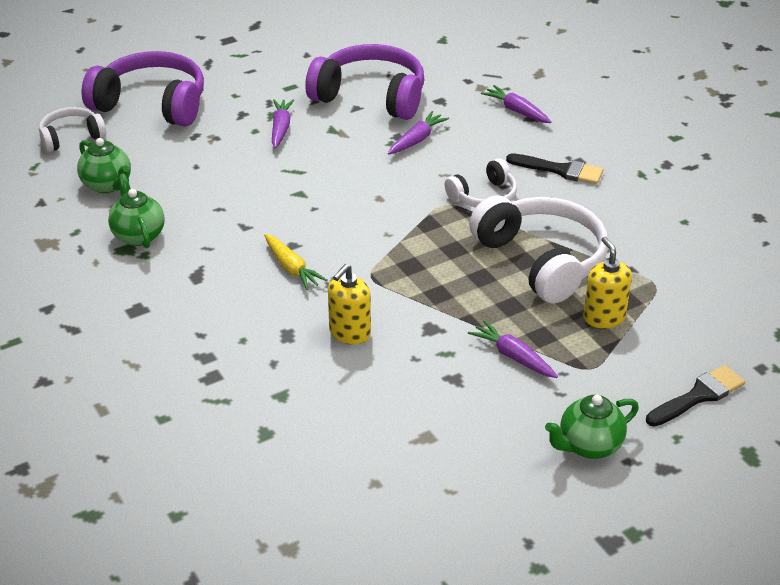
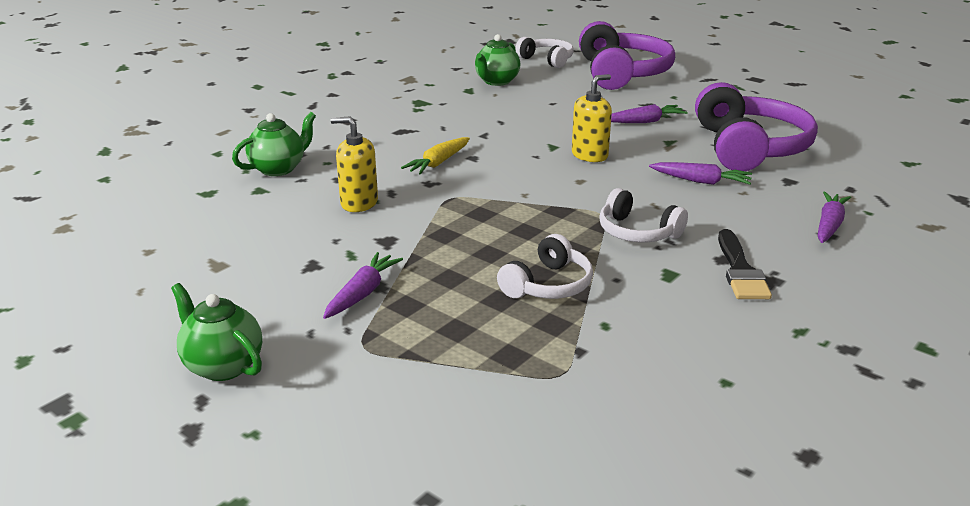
camera: 70 degrees right, 10 degrees down
(138, 235) = (440, 103): green teapot -> green teapot (278, 169)
(542, 260) = (548, 285): white headphones -> white headphones, size x0.54
(604, 317) = (466, 343): yellow soap dispenser -> yellow soap dispenser (590, 155)
(698, 396) = (342, 442): black brush -> none

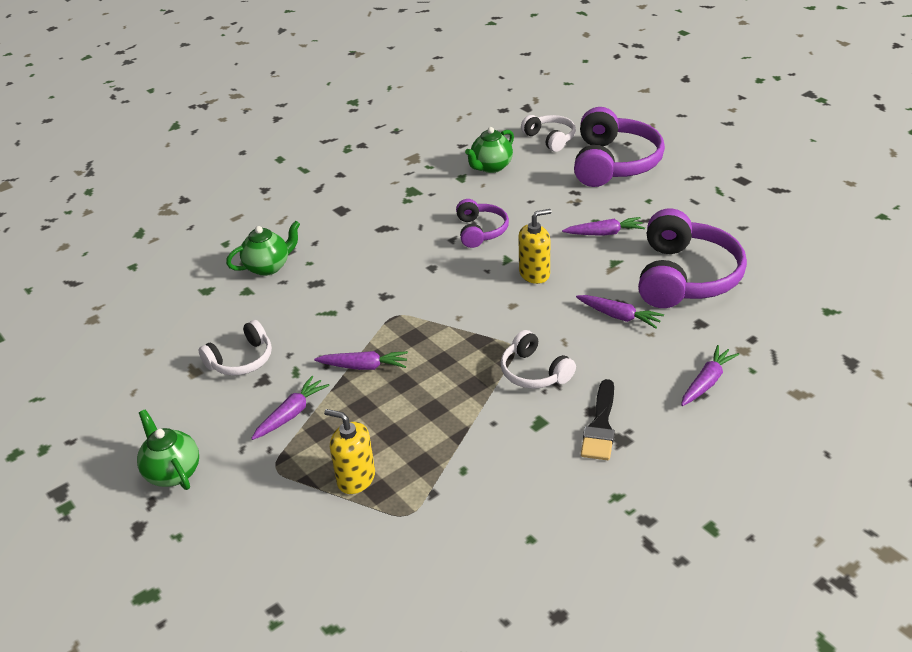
camera: 15 degrees right, 10 degrees up
(359, 203) = (319, 314): yellow soap dispenser -> yellow soap dispenser (356, 478)
(434, 243) = (364, 366): none -> purple carrot
(438, 163) = (400, 272): yellow carrot -> none
(511, 127) = (480, 231): none -> purple headphones
(548, 285) = (436, 422): white headphones -> white headphones (241, 360)

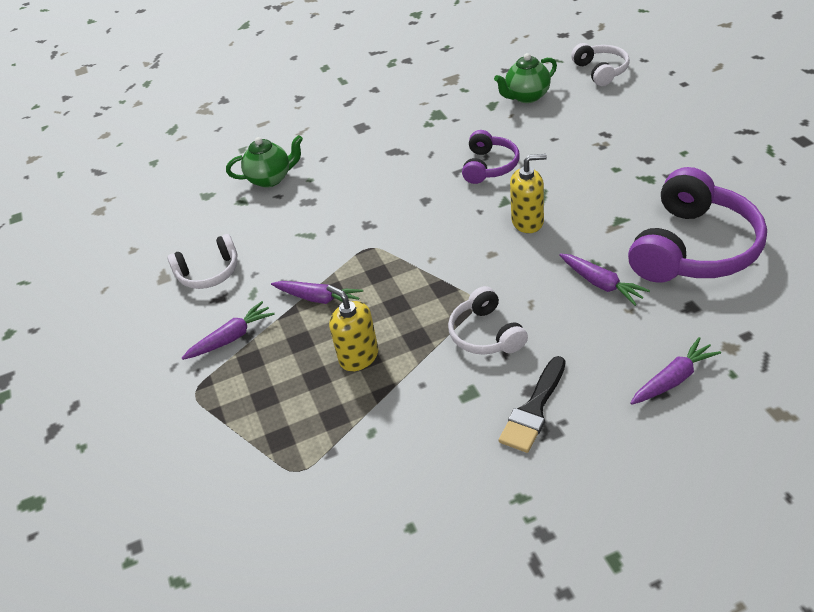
camera: 20 degrees right, 5 degrees up
(173, 472) = (104, 379): green teapot -> none
(356, 478) = (264, 420): yellow soap dispenser -> yellow soap dispenser (358, 356)
(604, 233) = (620, 185): purple carrot -> none
(614, 163) = (660, 105): purple headphones -> none

